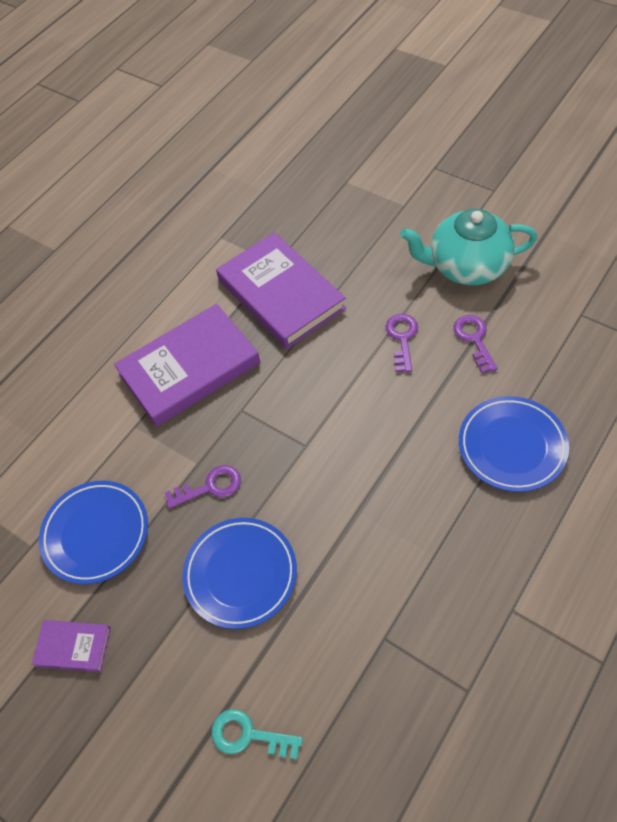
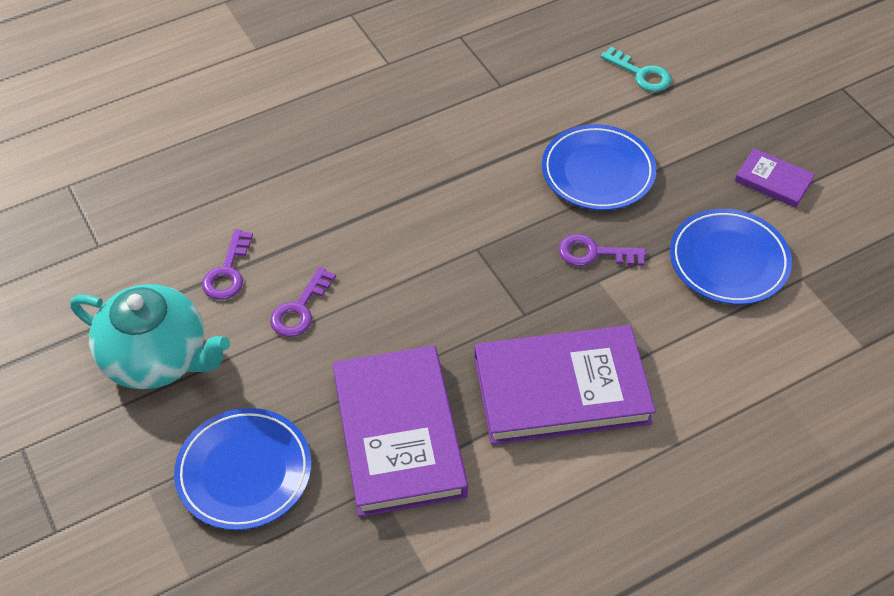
camera: 160 degrees left, 5 degrees down
(512, 446) = (285, 164): blue plate -> blue plate (244, 472)

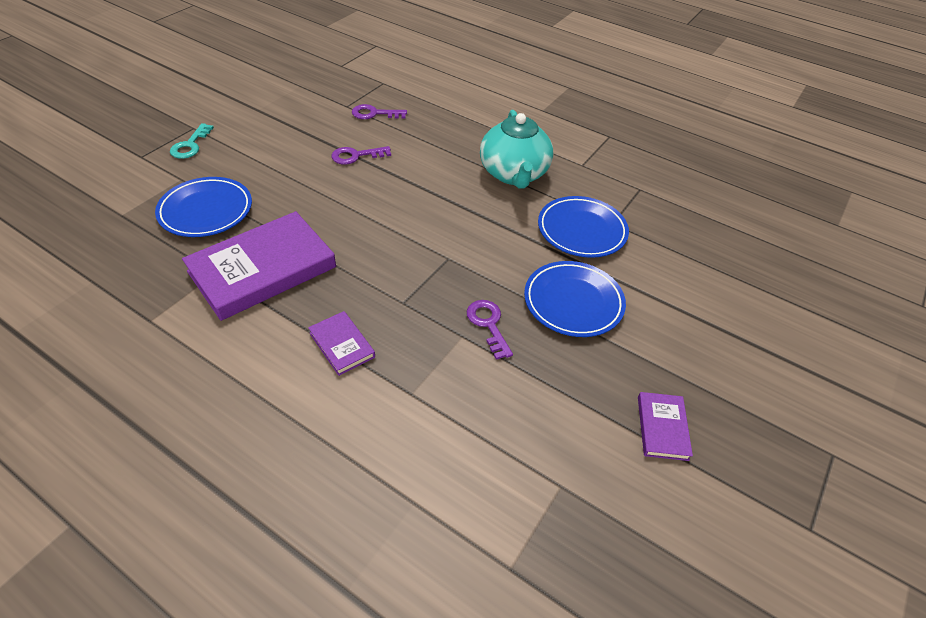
camera: 60 degrees right, 5 degrees down
(157, 358) = (276, 151): turquoise teapot -> turquoise teapot (514, 174)
(300, 309) = (344, 193): purple key -> purple key (374, 114)
(561, 390) = (342, 345): purple book -> purple book, size x0.47
(641, 74) = (701, 298): turquoise key -> turquoise key (190, 145)
(728, 261) = (542, 419): blue plate -> blue plate (581, 230)

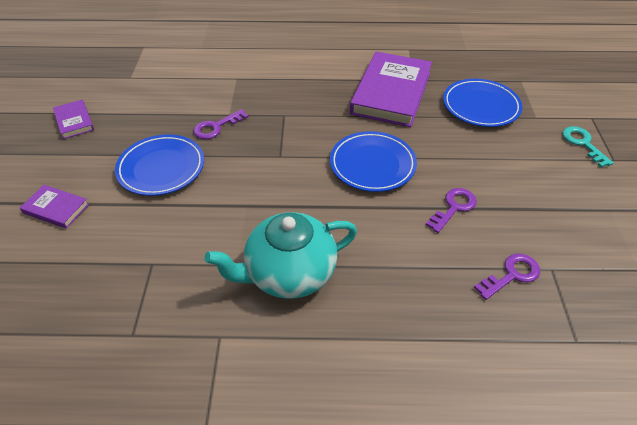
camera: 150 degrees right, 0 degrees up
(342, 345) = (296, 81): purple book -> purple book (56, 208)
(488, 324) = (216, 127): purple key -> purple key turned 105 degrees clockwise
(514, 174) = (289, 273): turquoise teapot -> turquoise teapot turned 75 degrees counterclockwise
(581, 230) = (181, 237): blue plate -> blue plate (372, 165)

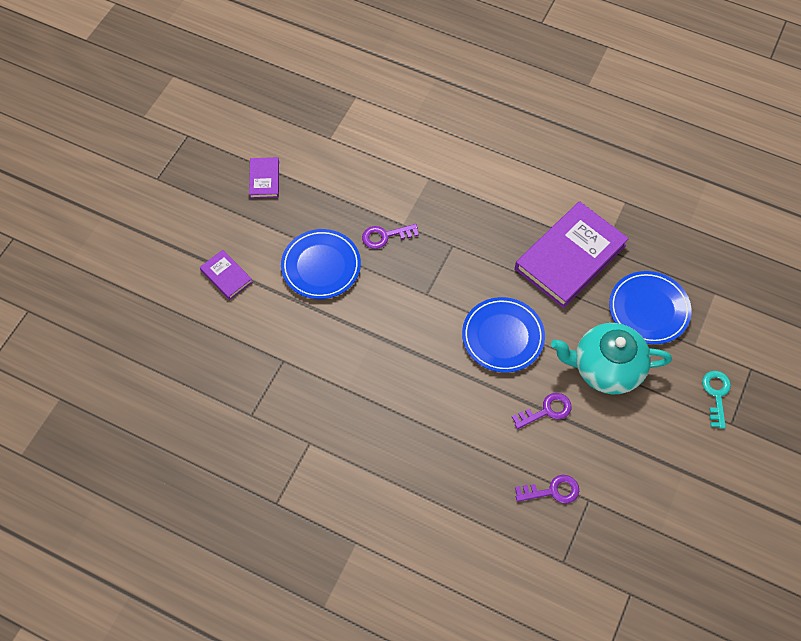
camera: 25 degrees right, 15 degrees up
(289, 273) = (381, 413): turquoise teapot -> turquoise teapot (606, 368)

